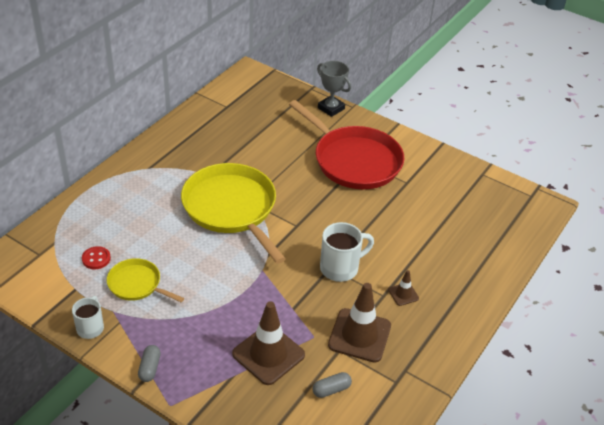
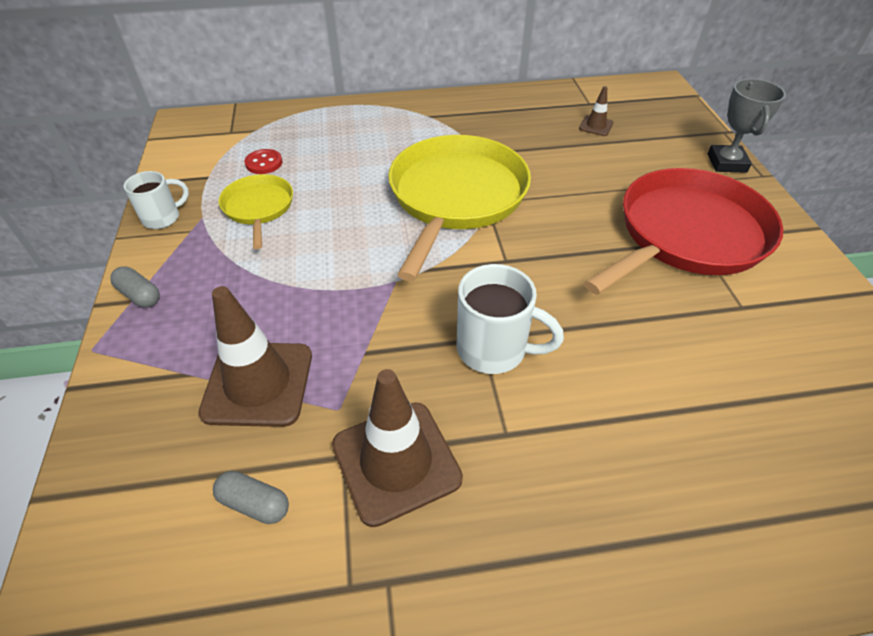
camera: 50 degrees right, 5 degrees up
(150, 368) = (139, 295): grey capsule -> grey capsule turned 75 degrees clockwise
(354, 161) = (687, 235): red pan -> red pan turned 135 degrees counterclockwise
(403, 294) = (540, 458): brown traffic cone -> brown traffic cone (596, 126)

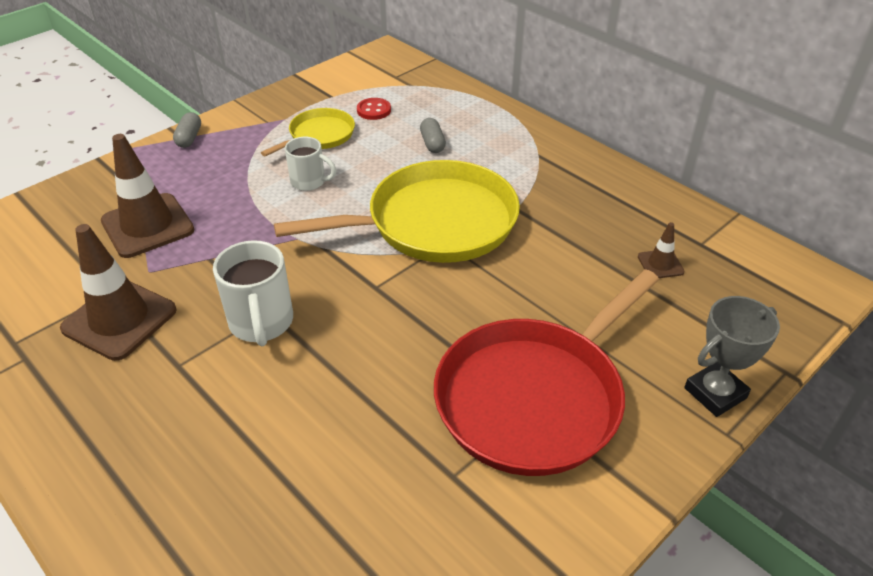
camera: 55 degrees right, 5 degrees down
(163, 218) = (269, 104): white mug -> white mug (309, 182)
(254, 504) = (53, 273): grey capsule -> grey capsule (432, 143)
(687, 235) = (534, 398): red pan -> red pan turned 120 degrees clockwise

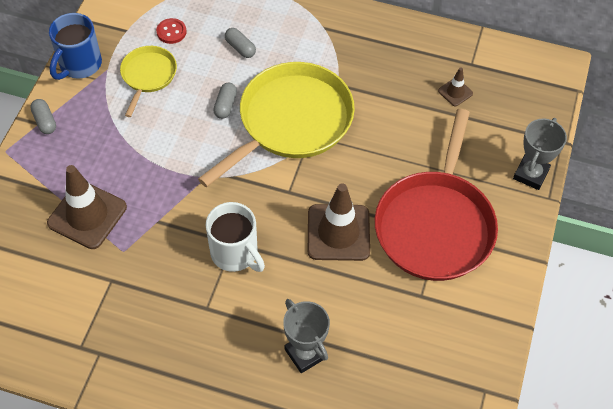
camera: 30 degrees left, 15 degrees up
(119, 319) = (137, 296): brown traffic cone -> brown traffic cone (338, 232)
(244, 474) = (305, 353): none -> grey trophy
(263, 107) = (79, 65): none -> blue mug
(309, 182) = (175, 123): white mug -> none
(374, 184) = (225, 105): none -> grey capsule

